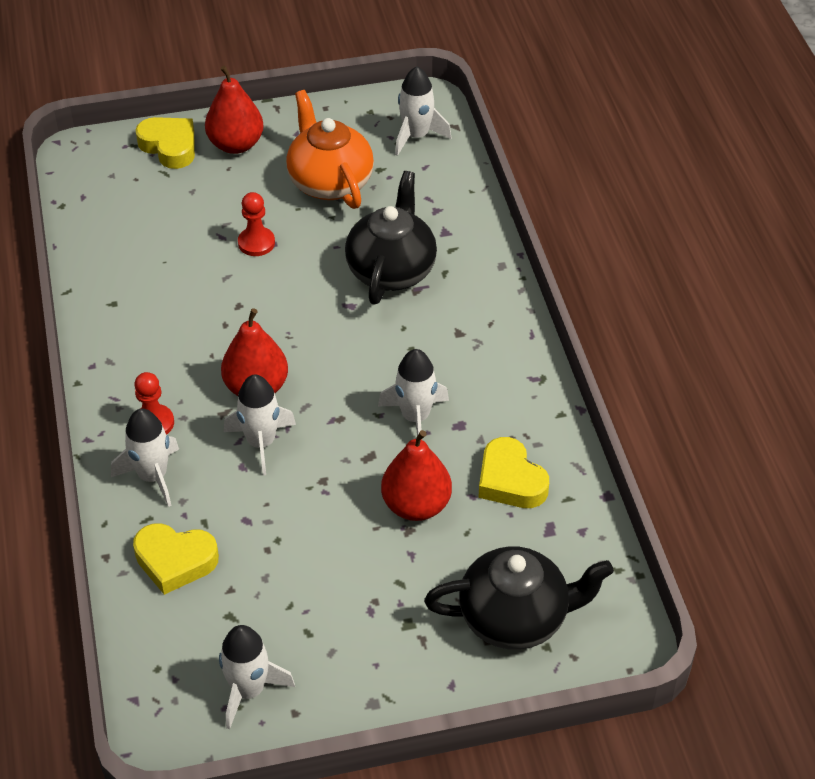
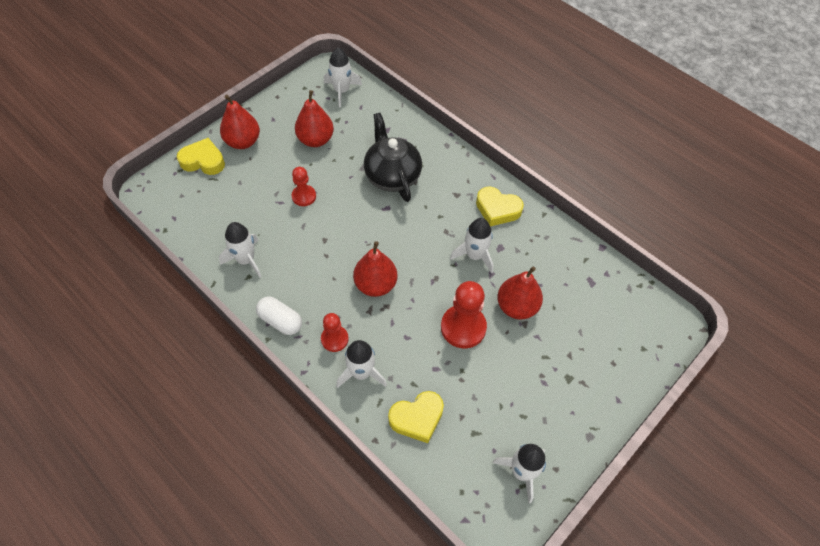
camera: 35 degrees left, 10 degrees up
(108, 371) = (280, 321): none -> white capsule
(261, 443) = (405, 317): white rocket -> white rocket (246, 260)
(323, 492) = (463, 327): none -> red pawn
(329, 182) = (315, 140): orange teapot -> red pear
(510, 480) = (550, 265): yellow heart -> yellow heart (497, 209)
(515, 617) = (616, 341): black teapot -> none

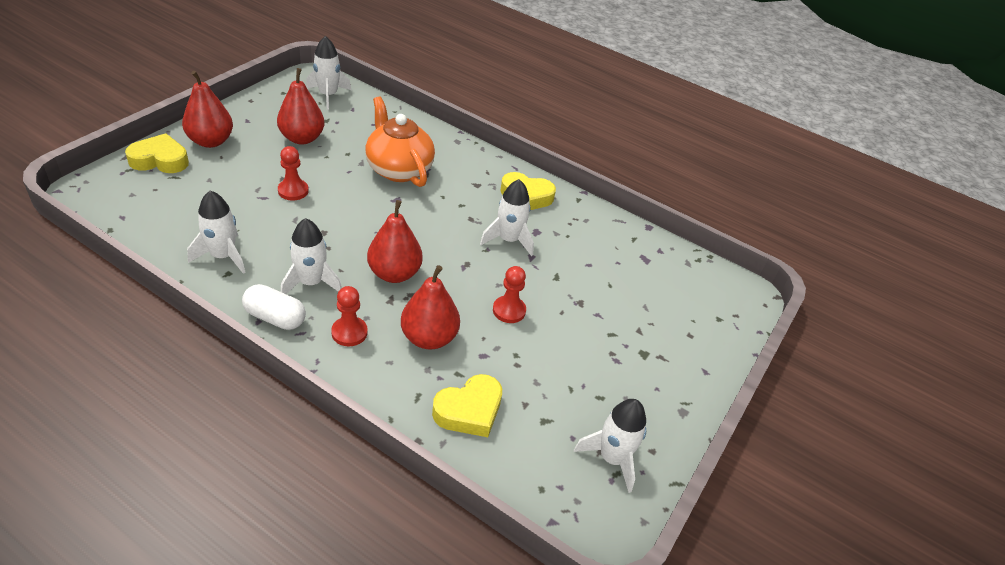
camera: 15 degrees left, 15 degrees down
(361, 373) = (389, 366): white rocket -> white rocket (311, 282)
(392, 175) = (398, 169): black teapot -> orange teapot
(463, 327) = (509, 310): red pawn -> red pawn, size x0.59
(516, 307) = (567, 286): red pear -> red pear (429, 338)

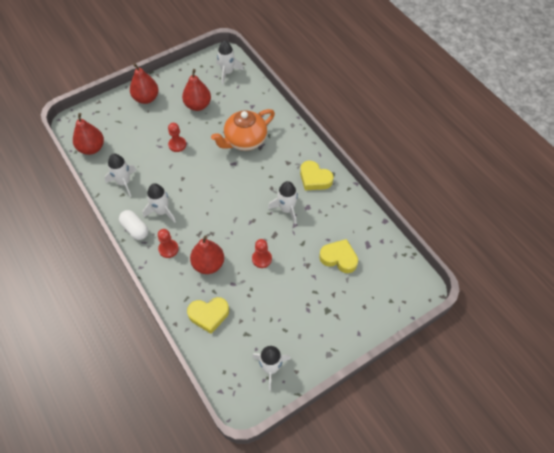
camera: 30 degrees right, 15 degrees up
(160, 160) = (115, 107): yellow heart -> yellow heart (339, 258)
(394, 273) = (208, 217): red pear -> red pear (92, 148)
(398, 169) = (245, 140): orange teapot -> orange teapot turned 120 degrees counterclockwise

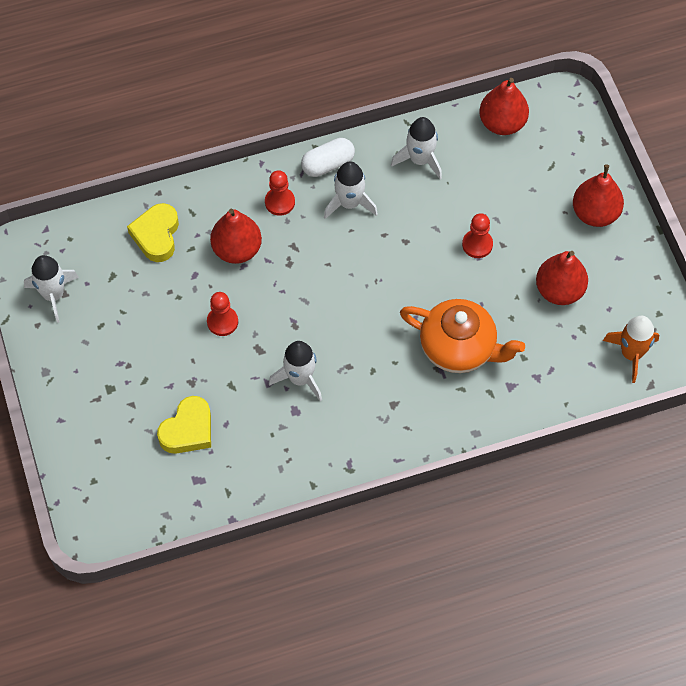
camera: 105 degrees right, 5 degrees up
(227, 72) = (631, 354): white rocket -> orange rocket
(245, 140) = (459, 348): orange teapot -> orange teapot turned 135 degrees clockwise
(314, 179) = (347, 437): yellow heart -> none

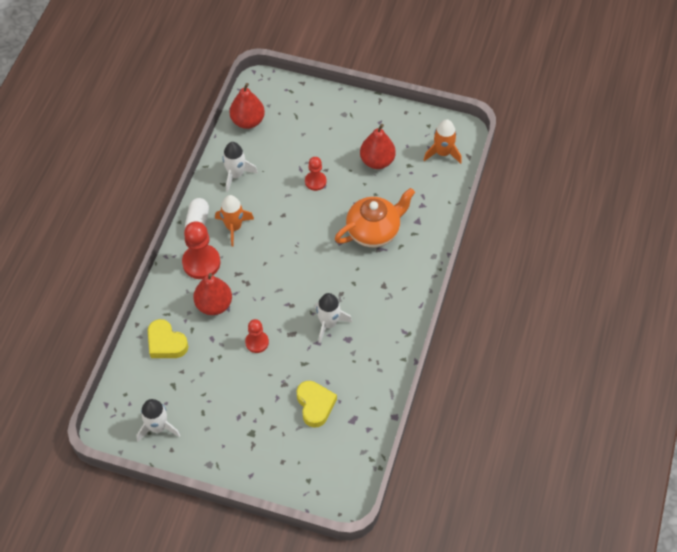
camera: 55 degrees left, 5 degrees down
(279, 202) = (201, 263): red pawn -> red pawn, size x1.68
(349, 203) = (234, 227): white rocket -> orange rocket
(595, 213) = (343, 115): red pear -> none

